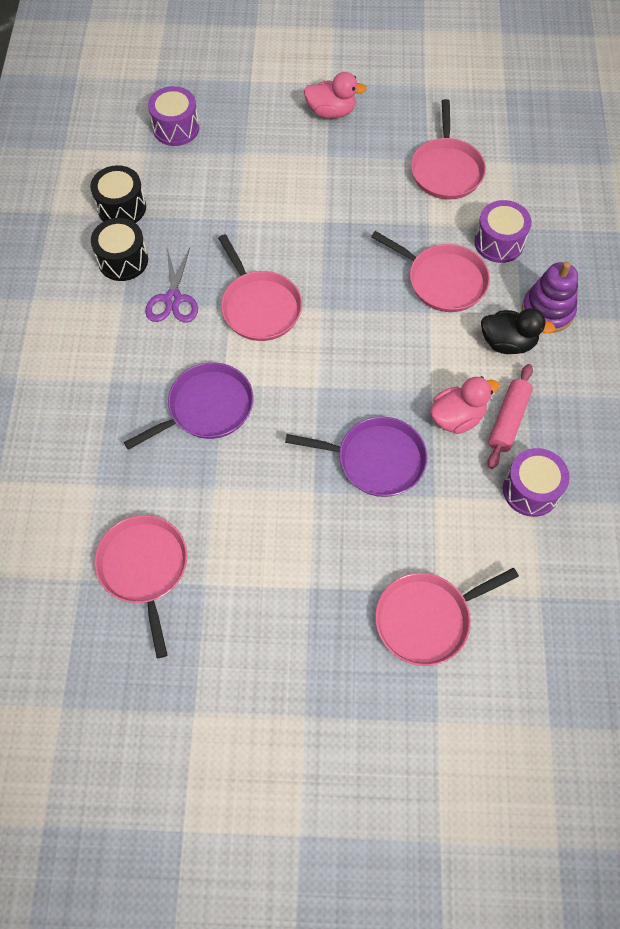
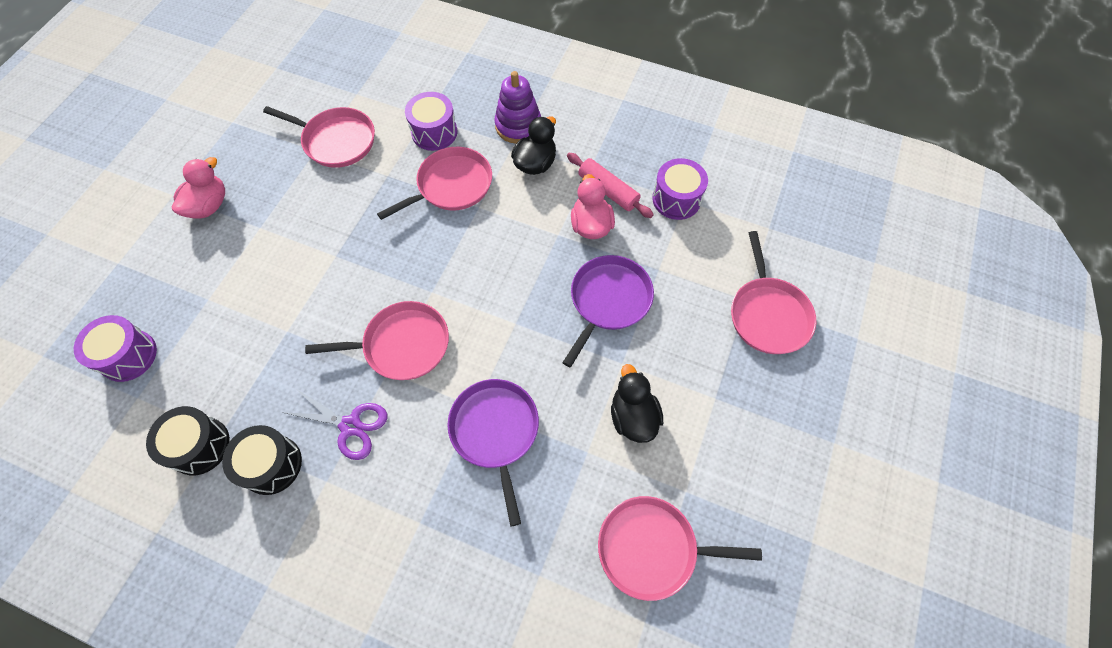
camera: 70 degrees left, 0 degrees up
(262, 517) = (633, 416): none -> black duck

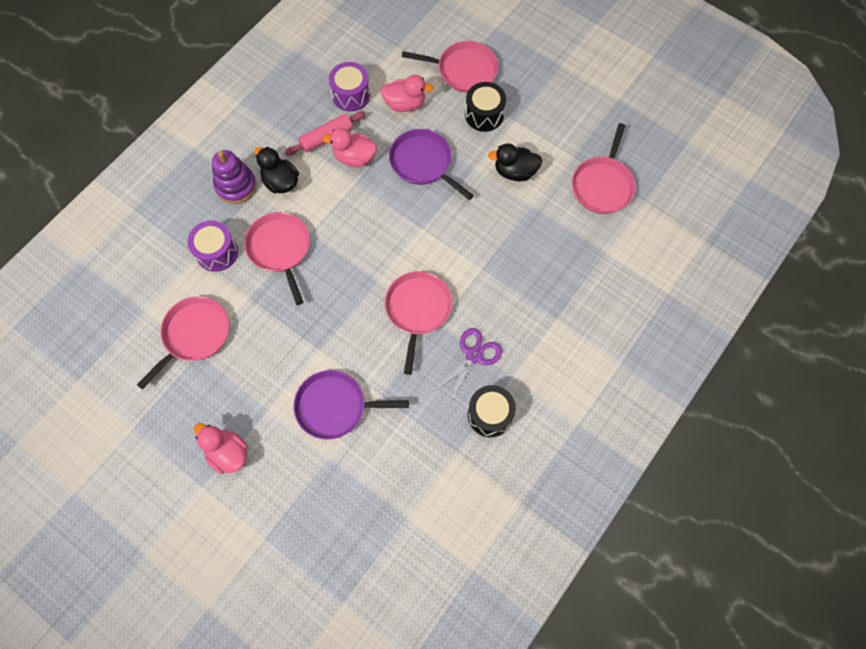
camera: 75 degrees left, 5 degrees up
(128, 356) = (364, 526): purple drum -> none
(199, 446) = (461, 468): black drum -> black drum (484, 115)
(495, 432) = (503, 259): purple pan -> purple pan (335, 406)
(687, 259) = (405, 104): none -> pink duck

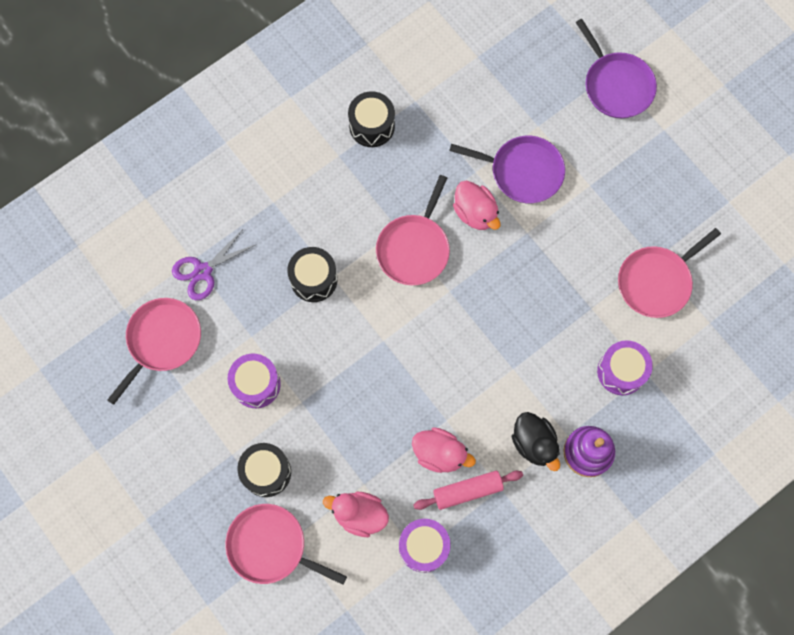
camera: 165 degrees left, 5 degrees up
(228, 453) = (636, 154): pink duck -> pink duck (475, 213)
(280, 249) = (549, 357): pink pan -> none
(423, 163) = (359, 424): purple pan -> purple pan (616, 85)
(473, 355) = (370, 186): purple scissors -> purple scissors (203, 271)
(497, 262) = (313, 279): none -> black drum
(515, 172) = (256, 384): black duck -> purple drum

